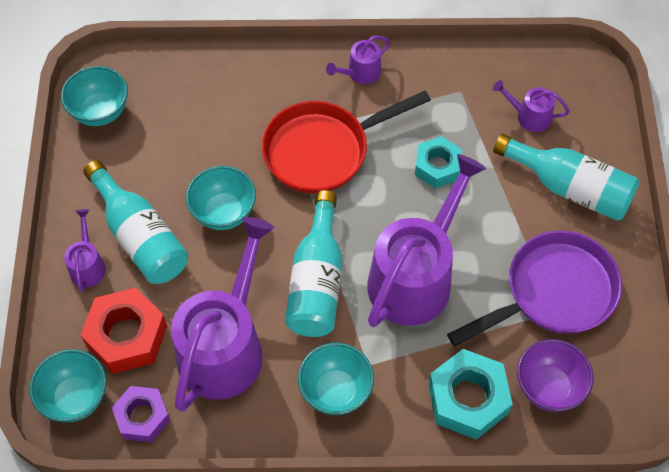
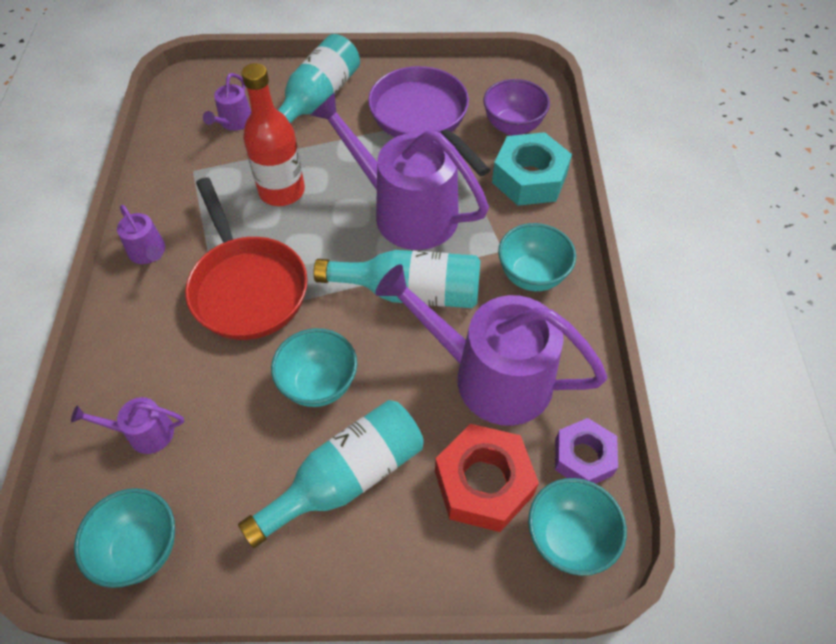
camera: 90 degrees left, 5 degrees down
(87, 265) = (386, 542): purple watering can -> purple watering can (144, 433)
(437, 167) = (282, 191): turquoise nut -> red bottle

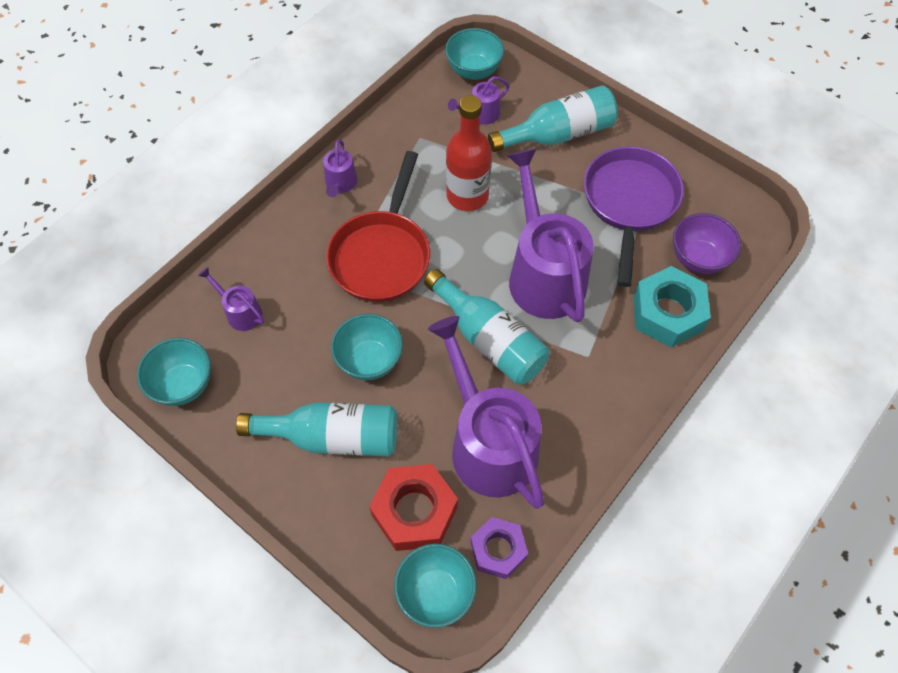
camera: 40 degrees right, 5 degrees up
(532, 276) = (591, 393): turquoise bowl -> turquoise bowl (473, 71)

